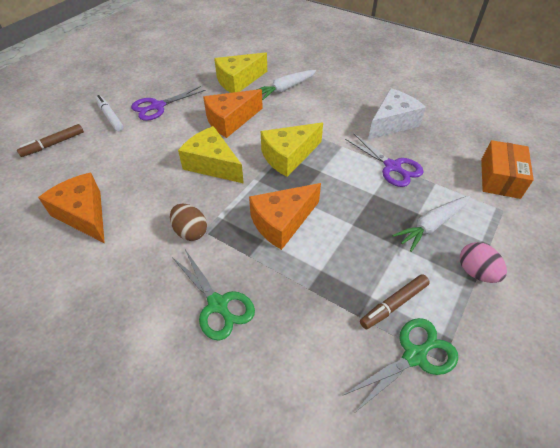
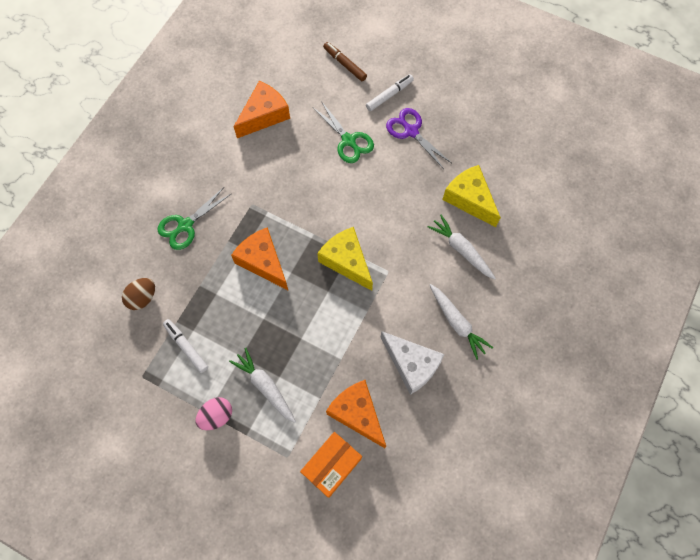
camera: 85 degrees right, 20 degrees up
(190, 232) = (250, 194): brown egg -> brown egg (142, 298)
(212, 164) = (329, 197): yellow cheese -> none
(230, 120) = (396, 202): orange cheese -> orange cheese (357, 413)
(352, 96) = (457, 323): none -> white carrot
(392, 167) = (340, 359): purple scissors -> none
(394, 304) = (186, 347): brown marker -> white marker
(414, 356) = (146, 357): green scissors -> green scissors (348, 141)
(500, 178) = (331, 465): orange box -> orange box turned 60 degrees counterclockwise

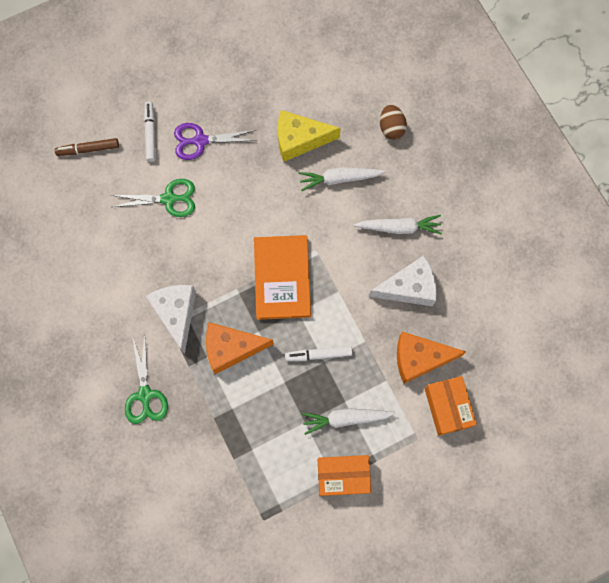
camera: 55 degrees left, 5 degrees up
(142, 298) = (189, 476): brown egg -> brown egg (391, 128)
(186, 347) = (263, 464): white marker -> white marker (319, 354)
(216, 416) = (343, 476): pink egg -> orange box
(263, 205) = (176, 314): none -> white cheese
(264, 115) = (85, 254): orange cheese -> none
(346, 261) = (282, 278): yellow cheese -> orange book

